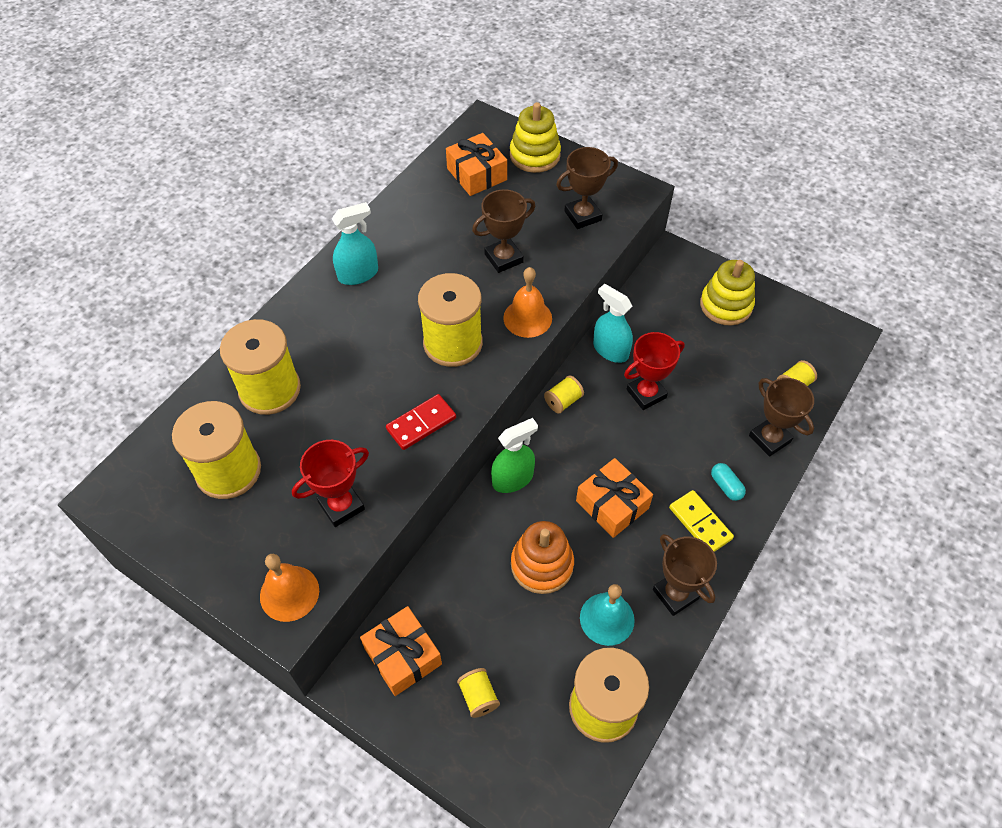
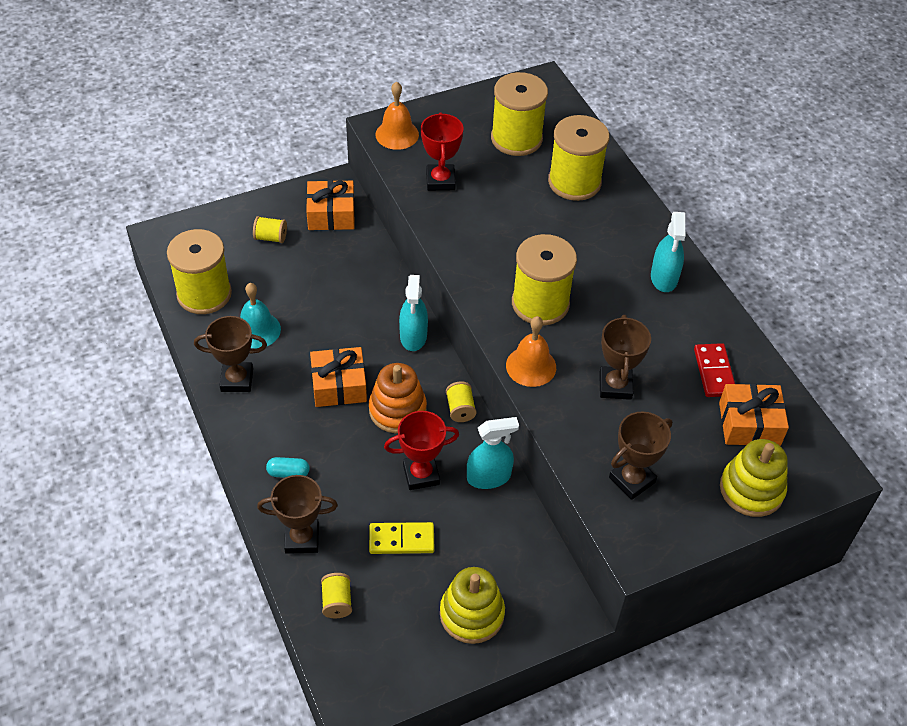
camera: 120 degrees right, 5 degrees down
(421, 423) = (475, 249): red domino -> red domino (714, 372)
(513, 479) = (413, 336): green spray bottle -> turquoise spray bottle
(542, 565) = (329, 316): orange stacking toy -> orange stacking toy (397, 410)
(582, 216) = (632, 480): brown trophy -> brown trophy turned 45 degrees clockwise
(646, 394) = (421, 474): red trophy -> red trophy turned 75 degrees clockwise
(700, 523) = (274, 432): yellow domino -> yellow domino (401, 540)

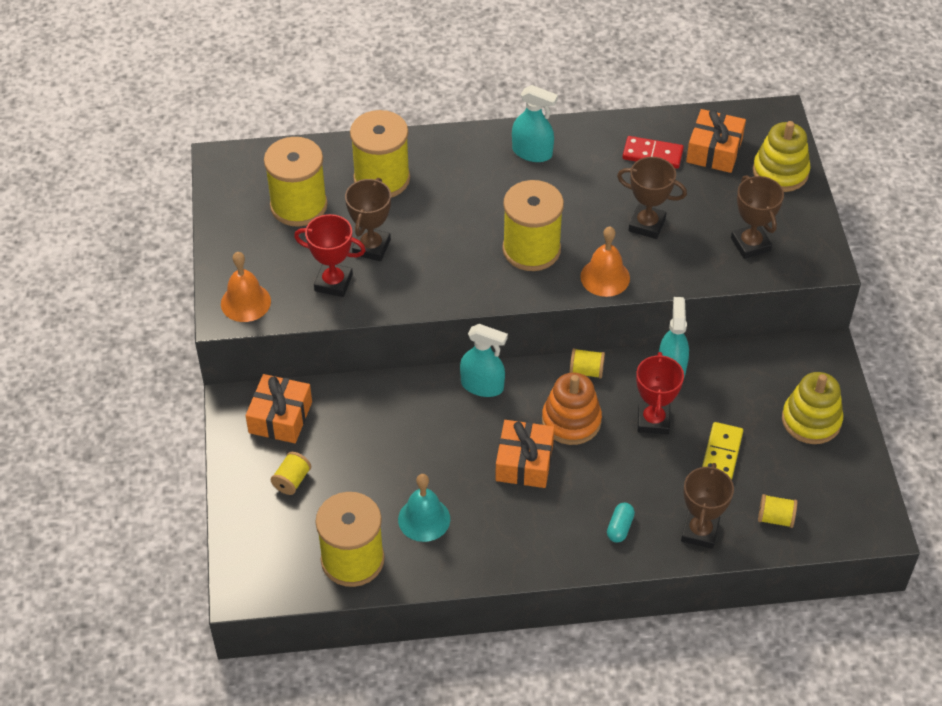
camera: 70 degrees left, 0 degrees up
(237, 380) = (487, 550): brown trophy -> brown trophy (371, 247)

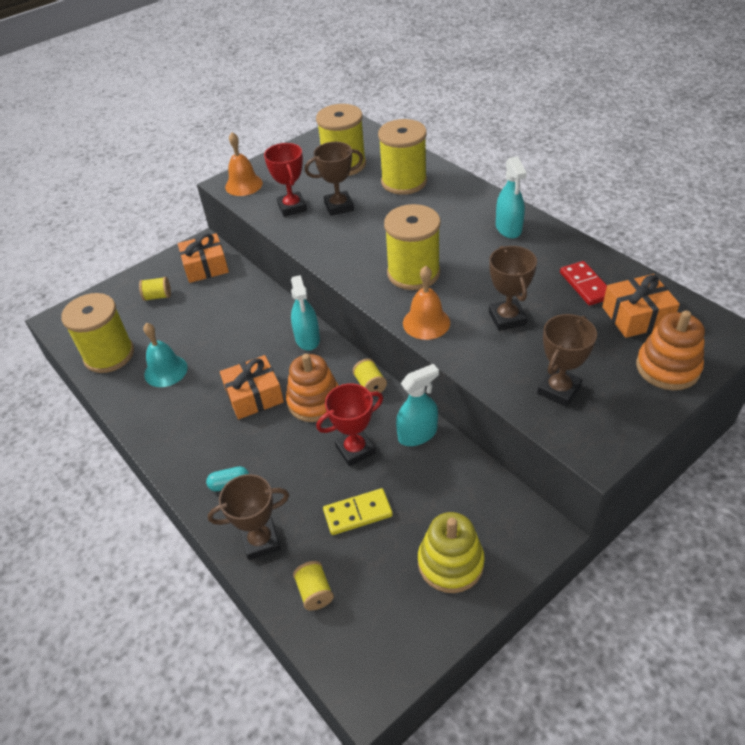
camera: 60 degrees right, 5 degrees down
(780, 172) = (667, 368): yellow stacking toy -> orange stacking toy

